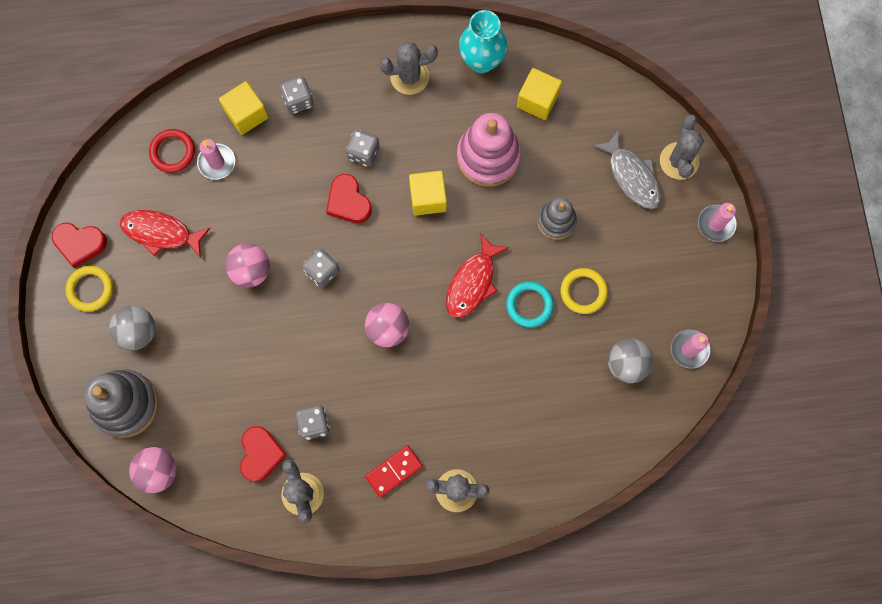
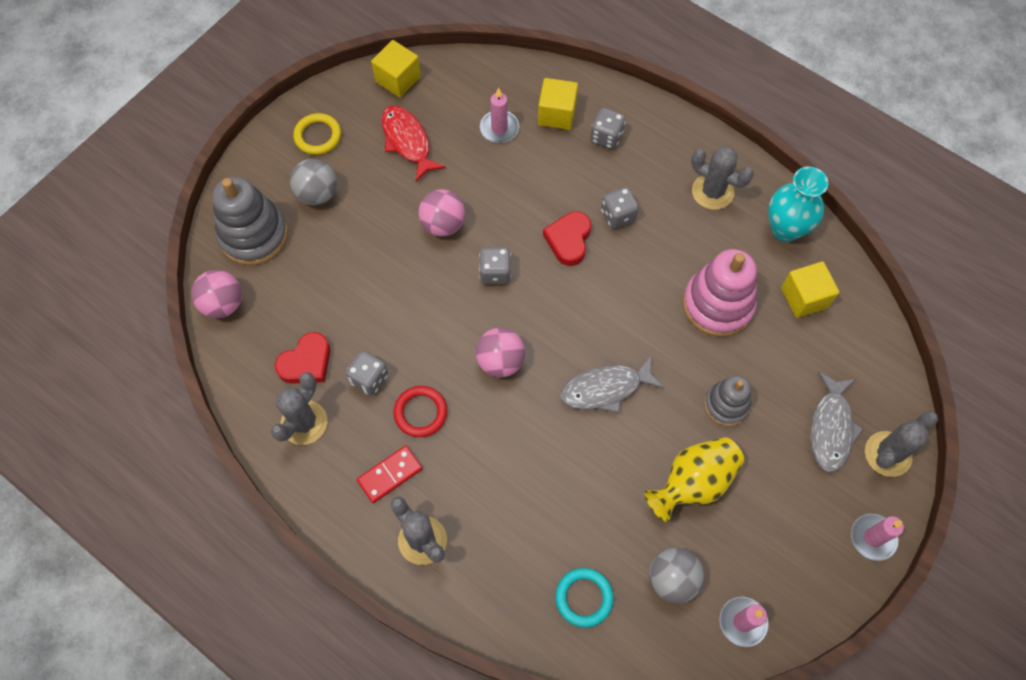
camera: 45 degrees right, 10 degrees down
(80, 244) = (344, 100): red heart -> none
(172, 152) = (475, 95): red ring -> red ring (420, 412)
(394, 471) = (390, 475): red domino -> red domino turned 45 degrees counterclockwise
(428, 198) = (635, 292): yellow cube -> yellow cube (398, 79)
(472, 282) = (606, 389): red fish -> grey fish
(529, 305) = (635, 450): turquoise ring -> turquoise ring (584, 598)
(583, 291) = (693, 483): yellow ring -> yellow vase

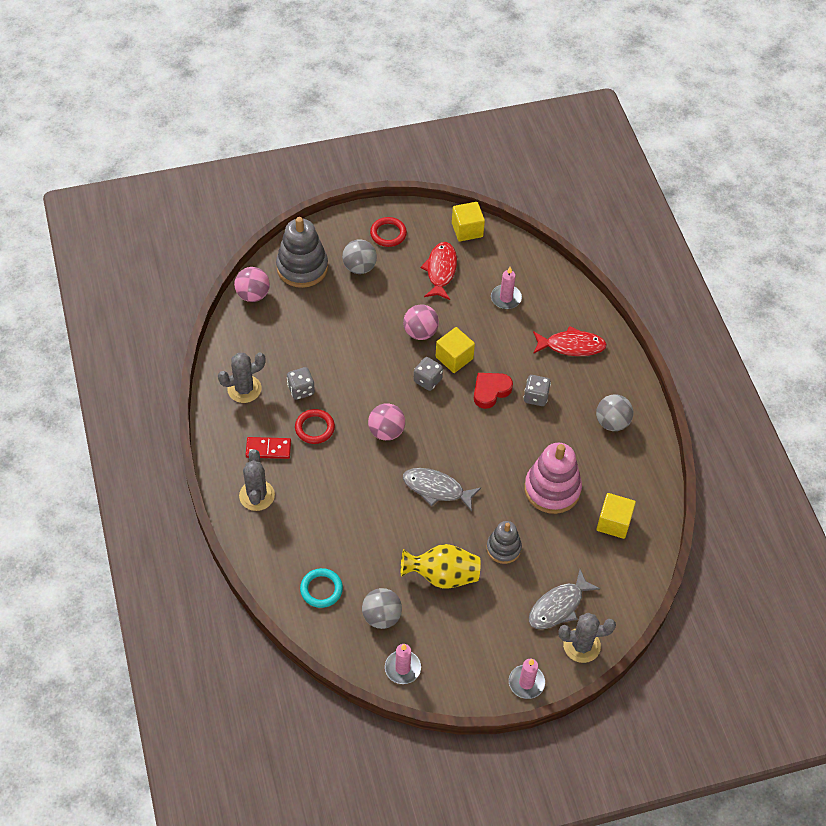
camera: 35 degrees right, 10 degrees down
(306, 362) = (273, 357): red heart -> none
(318, 136) = (388, 234): yellow ring -> red ring
(557, 114) = (551, 312): yellow cube -> yellow cube (454, 358)
(606, 137) = (571, 346): grey dice -> red fish
(712, 192) = (612, 422): grey cactus -> grey ball
(785, 229) = (640, 475): turquoise vase -> none

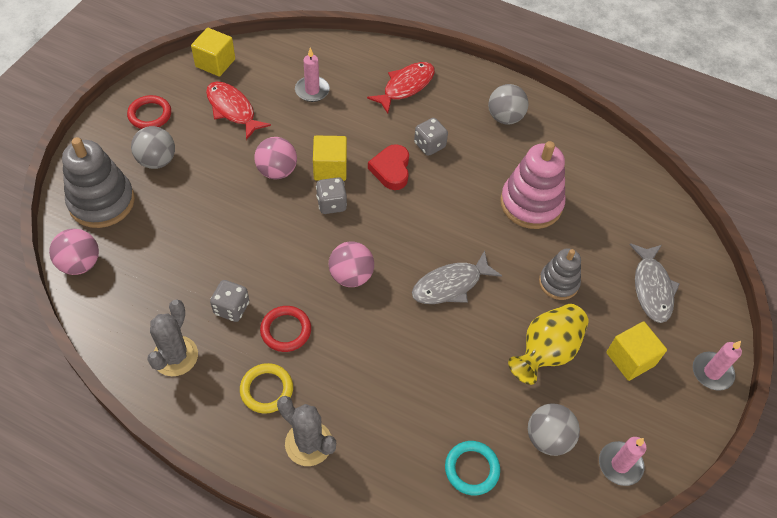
camera: 50 degrees left, 0 degrees up
(268, 449) = (266, 390): red domino -> yellow ring
(581, 645) = (704, 302): grey cactus -> none
(613, 522) = (601, 188): yellow cube -> yellow cube (630, 359)

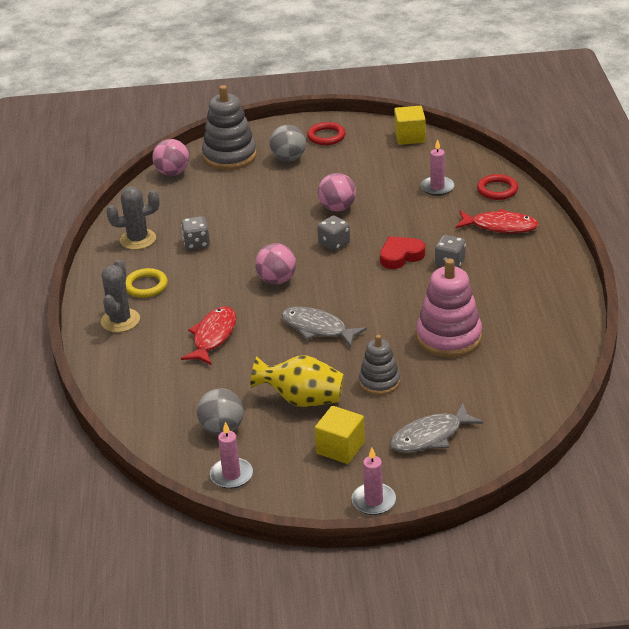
camera: 65 degrees right, 20 degrees down
(232, 110) = (373, 164): red fish -> red fish (213, 336)
(286, 330) = (201, 273): red ring -> red ring (497, 190)
(330, 168) = (368, 228): yellow cube -> none
(471, 469) = (162, 401): turquoise ring -> none
(505, 117) = (531, 288): grey ball -> none

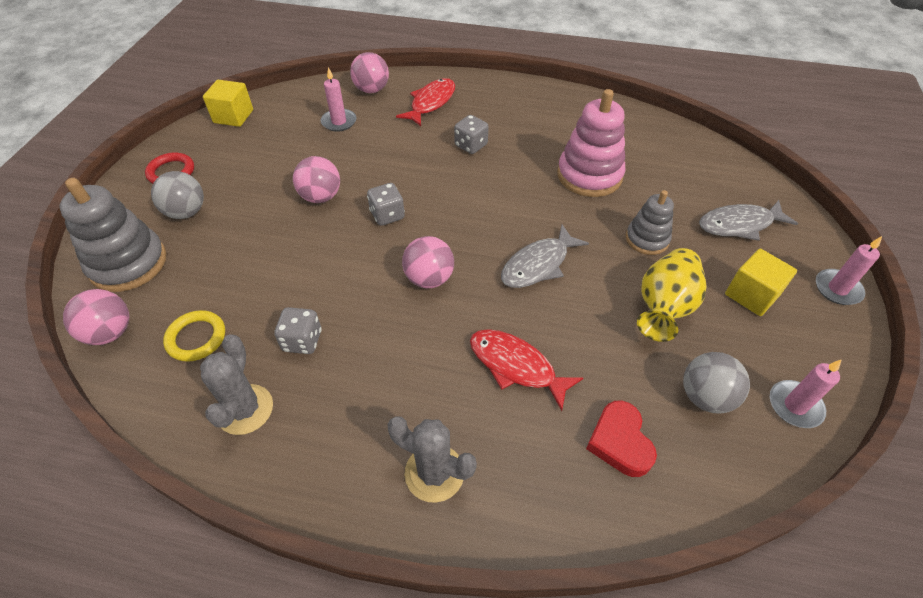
camera: 75 degrees left, 15 degrees up
(146, 286) = (366, 422): yellow ring -> yellow ring (196, 338)
(400, 256) = (440, 173): red heart -> red heart (620, 442)
(430, 436) = (739, 225): grey fish -> grey fish turned 90 degrees clockwise
(497, 190) = (371, 90): red ring -> pink ball

